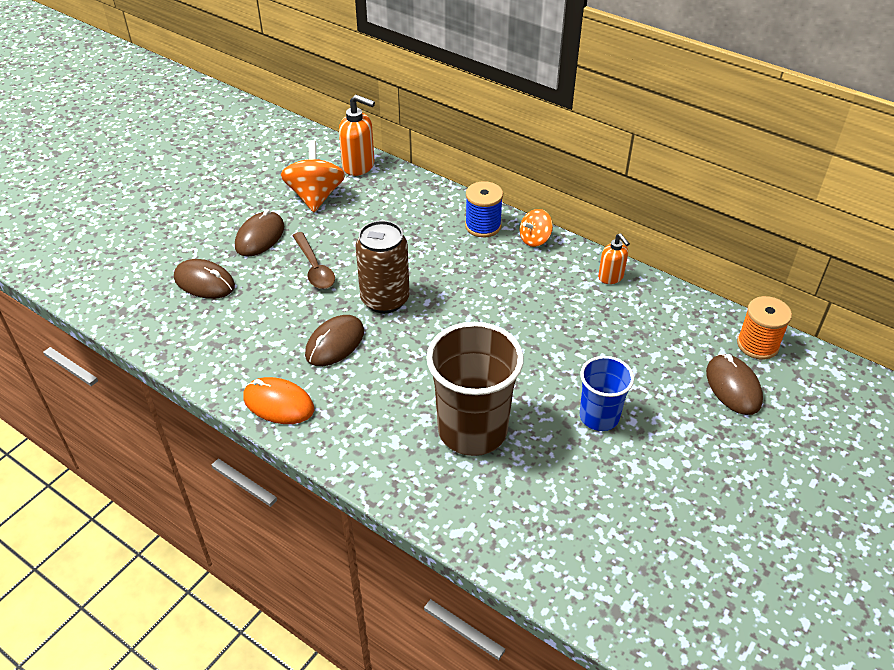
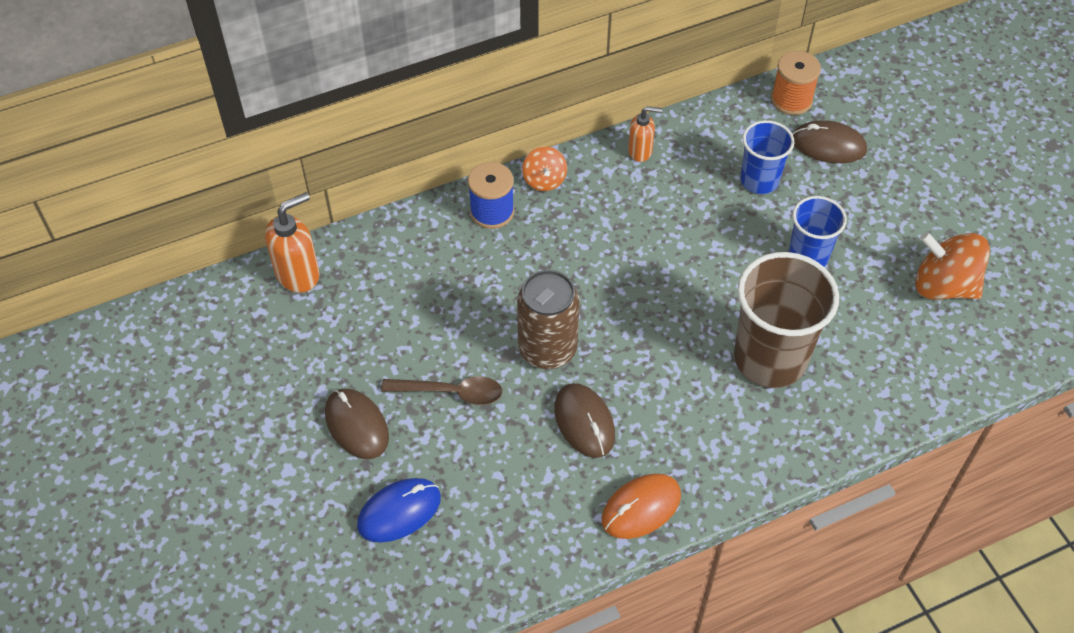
camera: 60 degrees left, 10 degrees up
(204, 282) = (399, 511): brown mouse -> blue mouse
(315, 196) = (322, 340): orange spinning top -> orange spinning top (943, 285)
(650, 356) = (759, 180): none -> blue cup

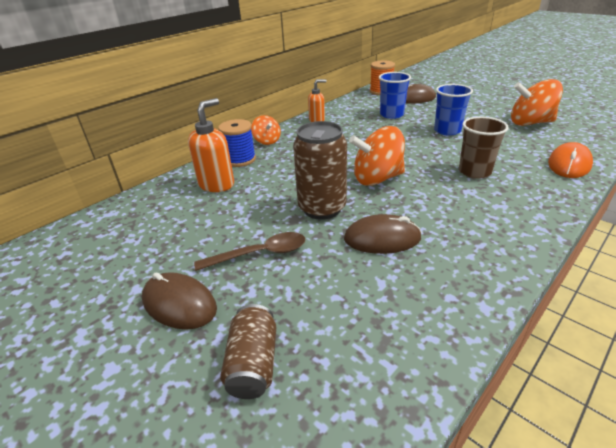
camera: 20 degrees left, 20 degrees down
(298, 274) = (98, 222): orange soap dispenser -> orange soap dispenser (217, 184)
(399, 511) = (253, 363): blue mouse -> brown can
(584, 422) = (382, 238): brown mouse -> brown mouse turned 45 degrees counterclockwise
(641, 322) = (377, 178): none -> orange spinning top
(641, 508) = (477, 277): orange mouse -> orange mouse (569, 164)
(770, 358) = (474, 172): brown cup -> brown cup, size x0.58

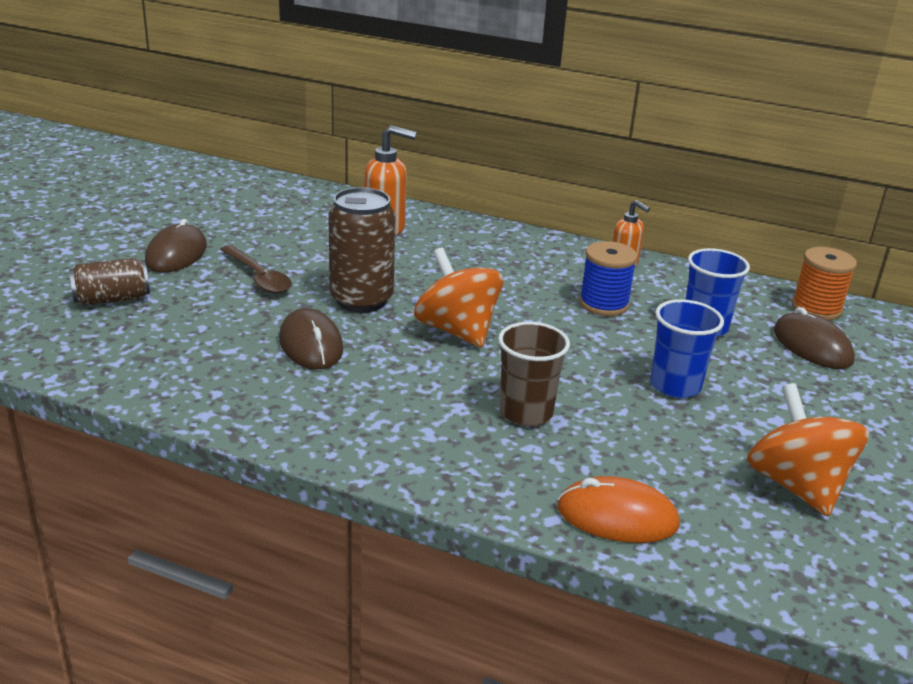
camera: 65 degrees right, 5 degrees down
(240, 160) = (455, 230): blue spool -> blue spool (603, 304)
(267, 141) = (521, 238): orange spinning top -> none

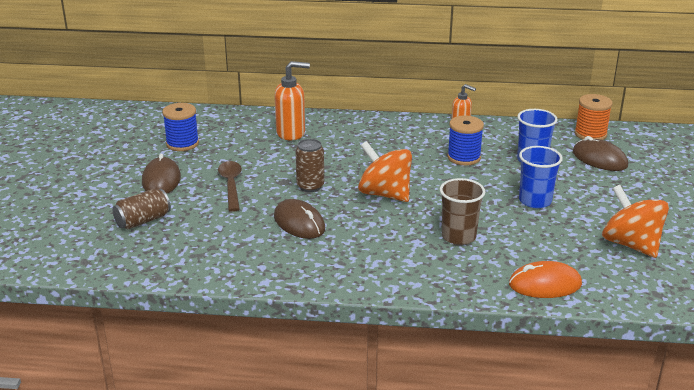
camera: 15 degrees left, 0 degrees up
(237, 216) = (182, 144): none -> blue spool
(259, 277) = (231, 185): brown spoon -> brown spoon turned 135 degrees counterclockwise
(361, 300) = (310, 186): brown can -> brown can, size x0.63

